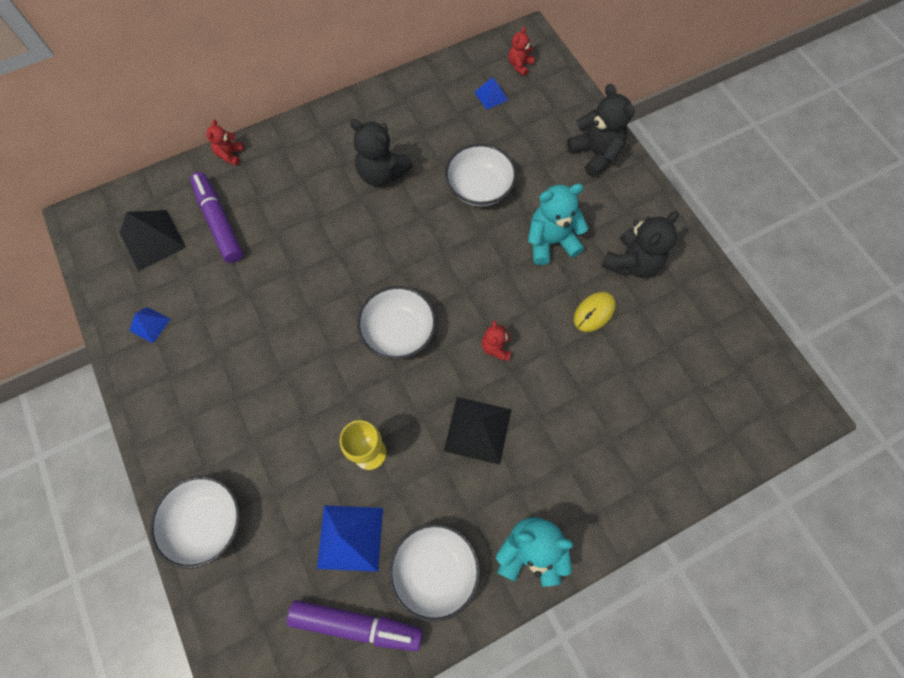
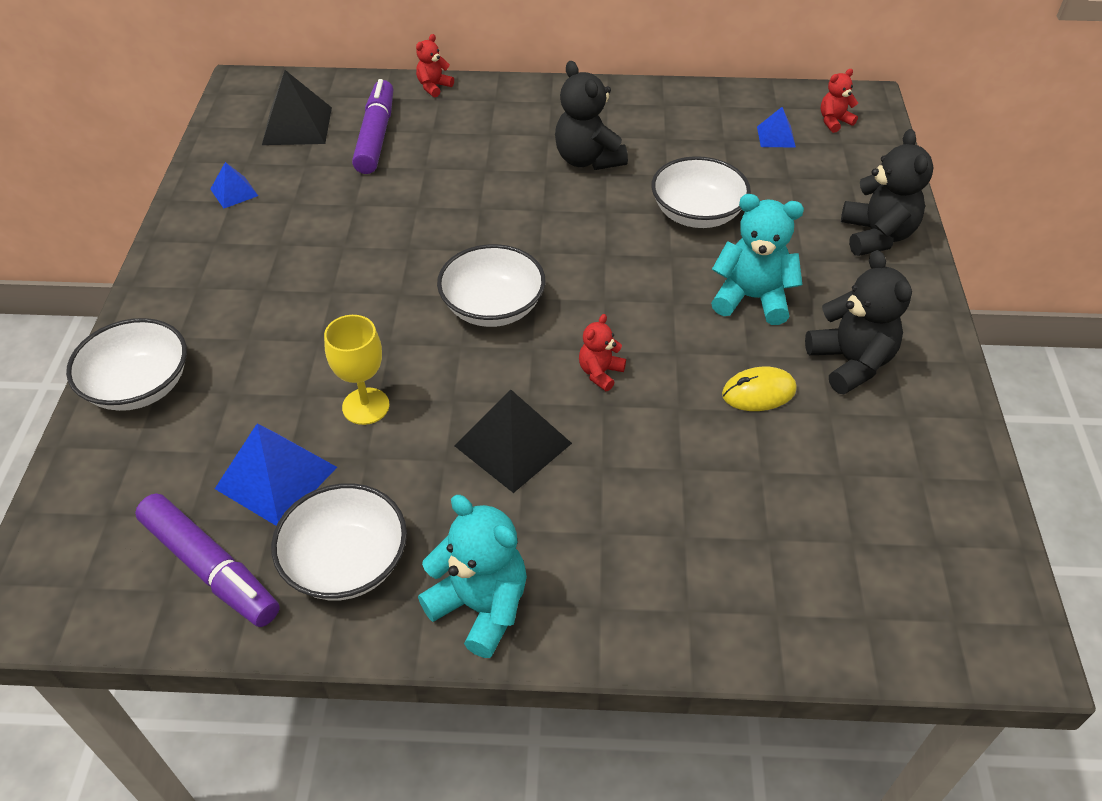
camera: 30 degrees right, 20 degrees down
(632, 262) = (850, 363): black teddy bear -> black teddy bear turned 90 degrees counterclockwise

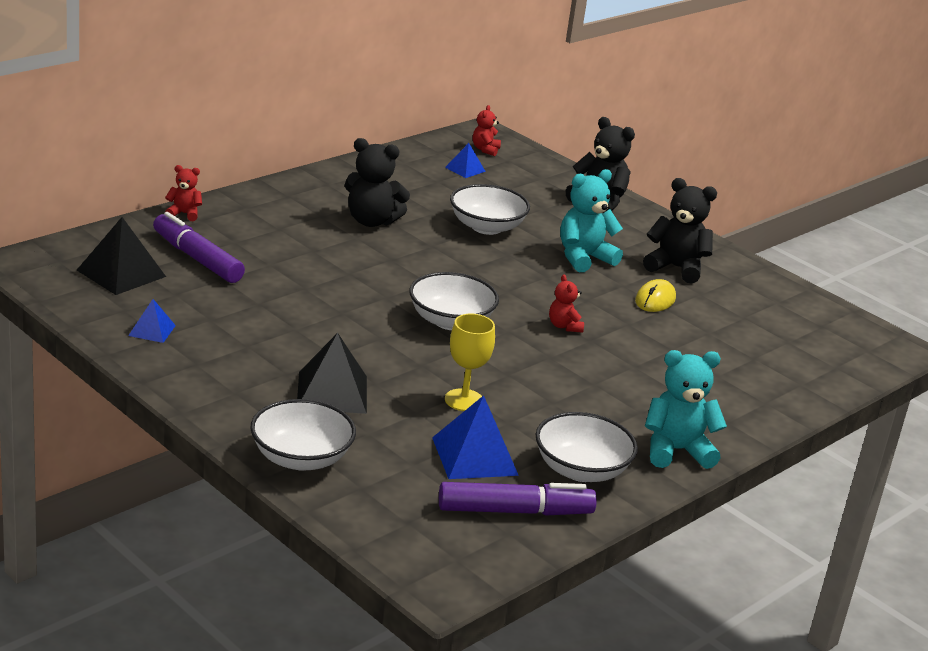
camera: 50 degrees left, 20 degrees down
(434, 87) = (184, 214): red teddy bear -> red teddy bear turned 105 degrees clockwise
(513, 444) = (575, 378): black pyramid -> black pyramid (332, 392)

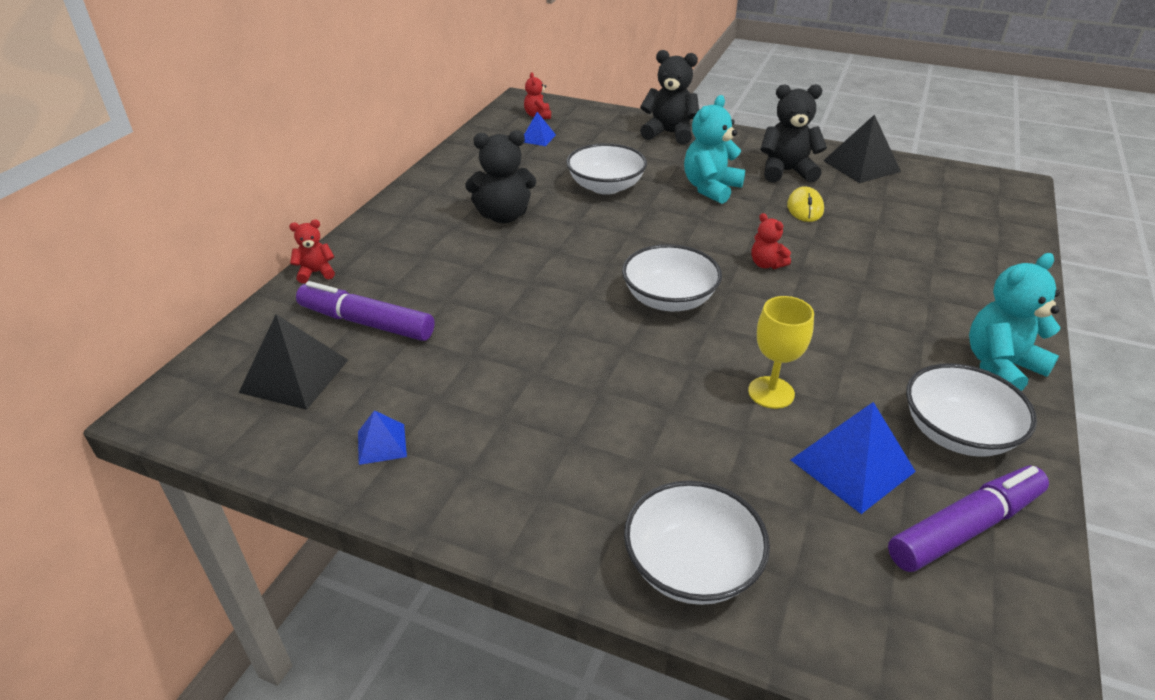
camera: 20 degrees left, 10 degrees up
(332, 392) = (640, 444): black pyramid -> black pyramid (861, 166)

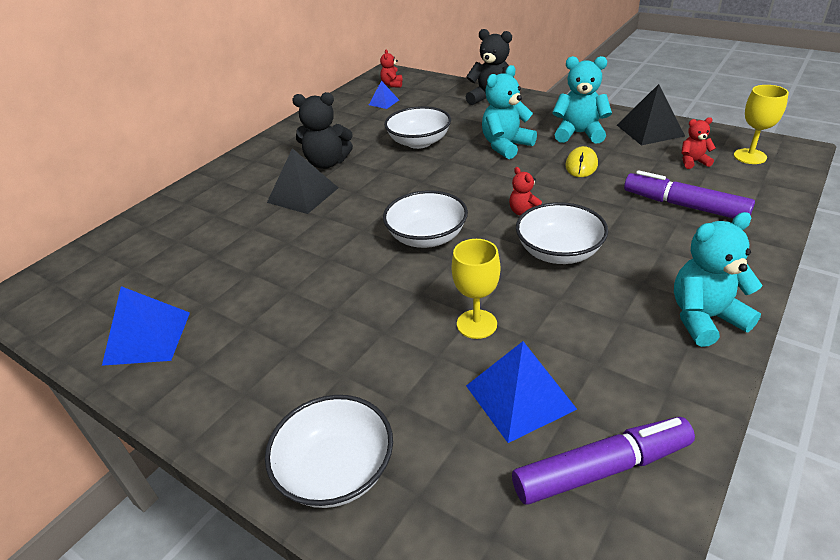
camera: 15 degrees right, 0 degrees up
(294, 376) = (114, 279): black pyramid -> black pyramid (303, 195)
(316, 273) = (168, 201): red teddy bear -> red teddy bear (693, 162)
(366, 322) = (184, 241): purple marker -> purple marker (684, 205)
(381, 444) = (147, 338): blue pyramid -> blue pyramid, size x1.82
(786, 171) = (579, 134): black teddy bear -> turquoise teddy bear
(957, 433) = (634, 377): white bowl -> white bowl (559, 252)
(975, 192) = (750, 156): none -> yellow goblet

